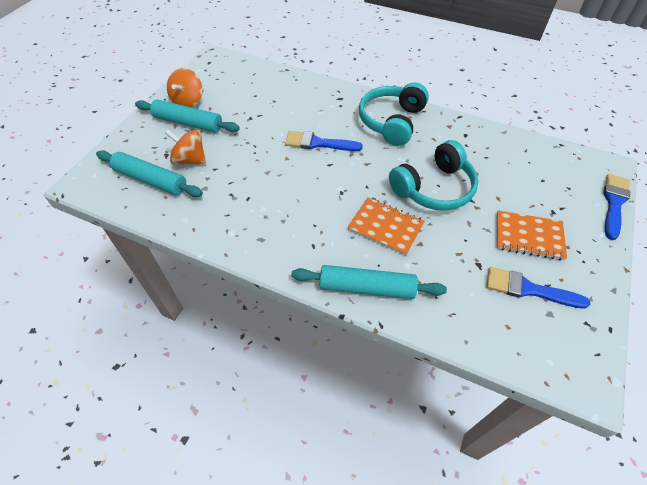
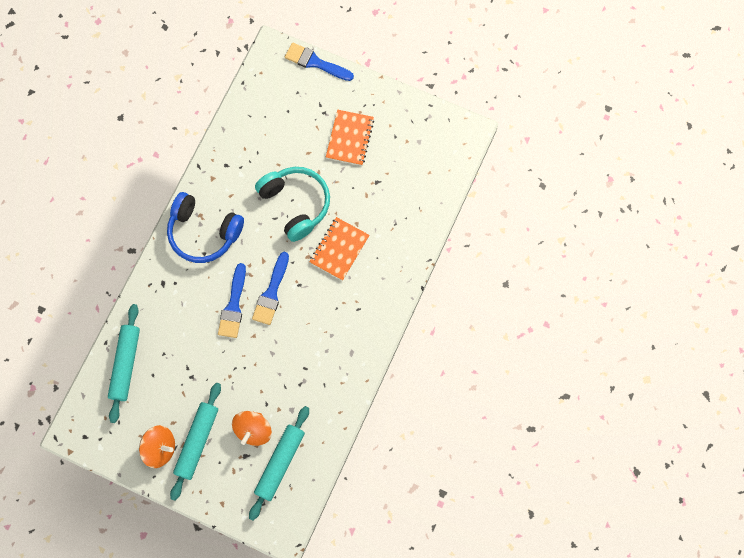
camera: 90 degrees left, 20 degrees up
(367, 287) = (398, 268): turquoise rolling pin -> turquoise rolling pin (126, 364)
(392, 121) = (203, 232): turquoise headphones -> blue headphones
(528, 289) = (398, 151): blue brush -> blue brush (271, 293)

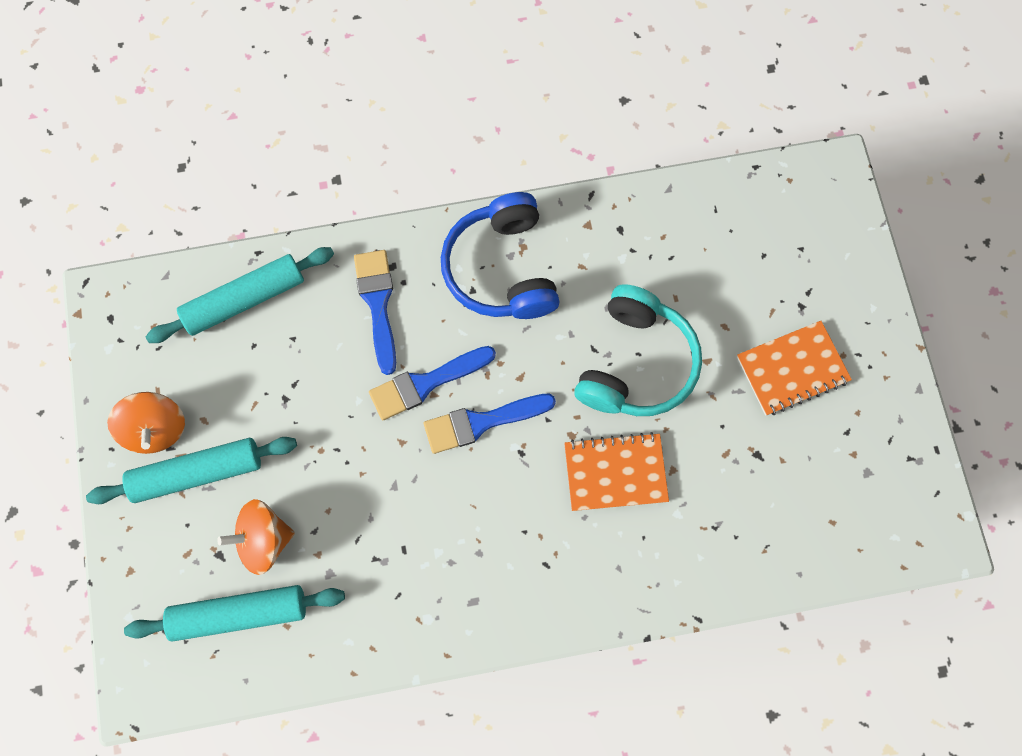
camera: 55 degrees right, 0 degrees up
(315, 62) = (865, 241): blue brush -> blue brush (378, 304)

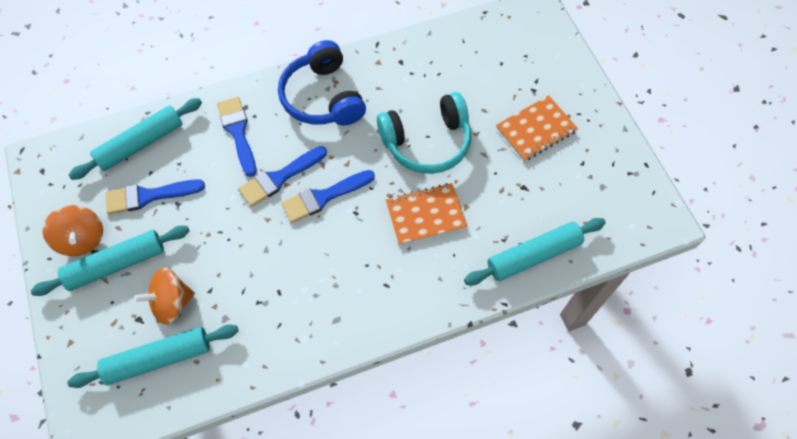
camera: 10 degrees left, 10 degrees down
(248, 380) = (149, 196): none -> blue brush
(636, 363) = (427, 142): turquoise headphones -> turquoise headphones turned 60 degrees clockwise
(751, 558) = (533, 255): none -> turquoise rolling pin

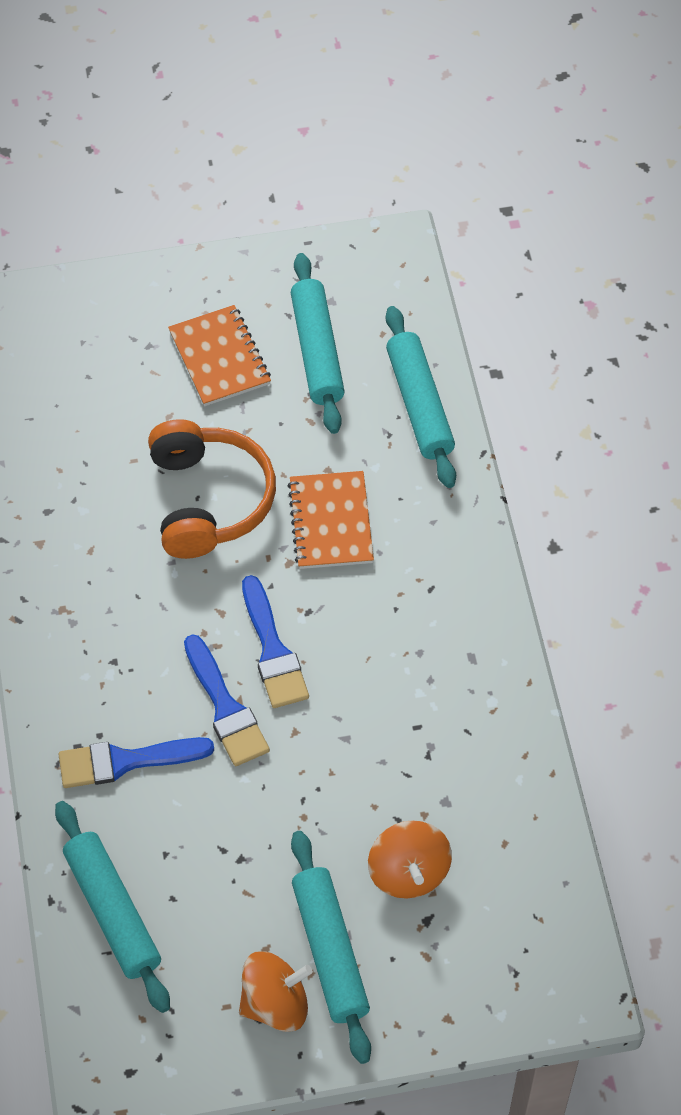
camera: 80 degrees left, 5 degrees down
(149, 196) = (217, 901): blue brush -> none
(158, 358) = (492, 893): turquoise rolling pin -> turquoise rolling pin (317, 351)
(323, 97) = (89, 631): blue headphones -> none
(427, 142) = (208, 500): turquoise headphones -> orange headphones

